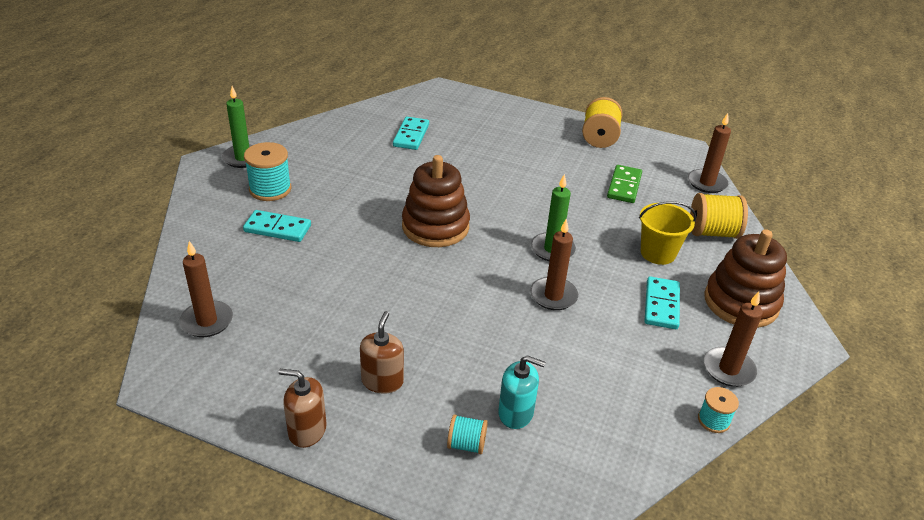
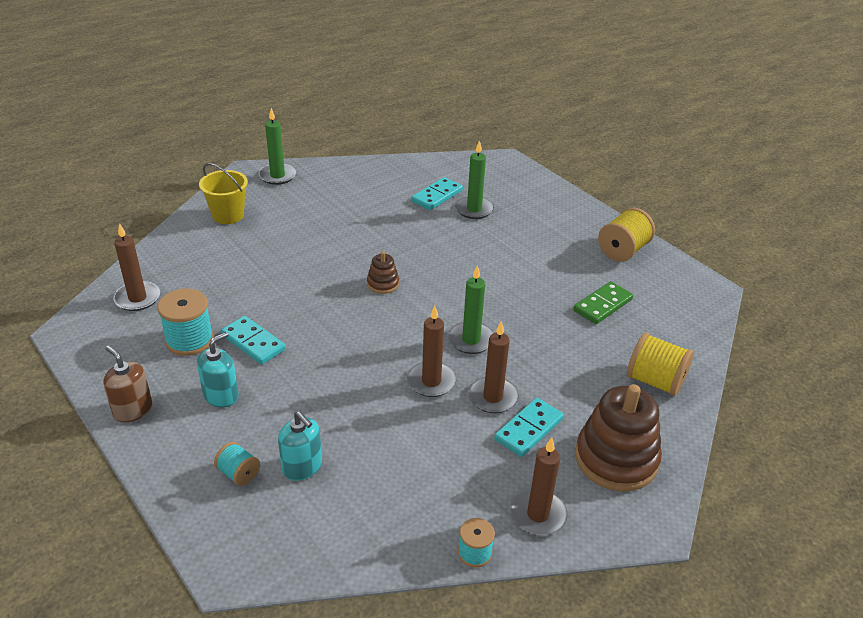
camera: 30 degrees right, 0 degrees up
(270, 189) = (275, 208): turquoise spool -> turquoise spool (189, 340)
(277, 228) = (252, 243): turquoise domino -> turquoise domino (253, 342)
(382, 381) = (221, 395): brown soap dispenser -> turquoise soap dispenser
(435, 227) = (383, 284): brown stacking toy -> brown stacking toy, size x0.48
(453, 138) = (474, 209): none -> green candle
(658, 253) = (574, 380): yellow bucket -> yellow bucket (228, 215)
(707, 183) = (699, 330): brown candle -> brown candle (492, 397)

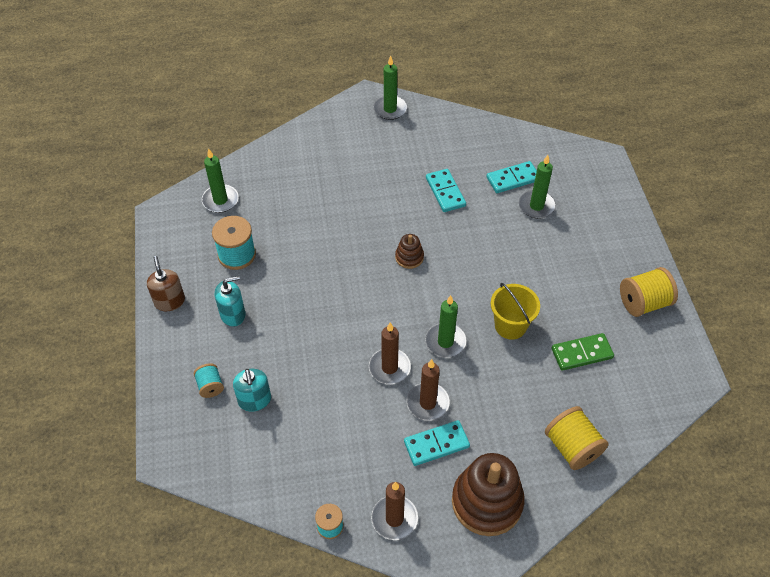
camera: 30 degrees right, 15 degrees up
(137, 298) = (220, 200): brown candle -> green candle
(228, 215) = (327, 139): yellow bucket -> yellow bucket (510, 326)
(253, 342) = (280, 275): turquoise domino -> turquoise domino (445, 192)

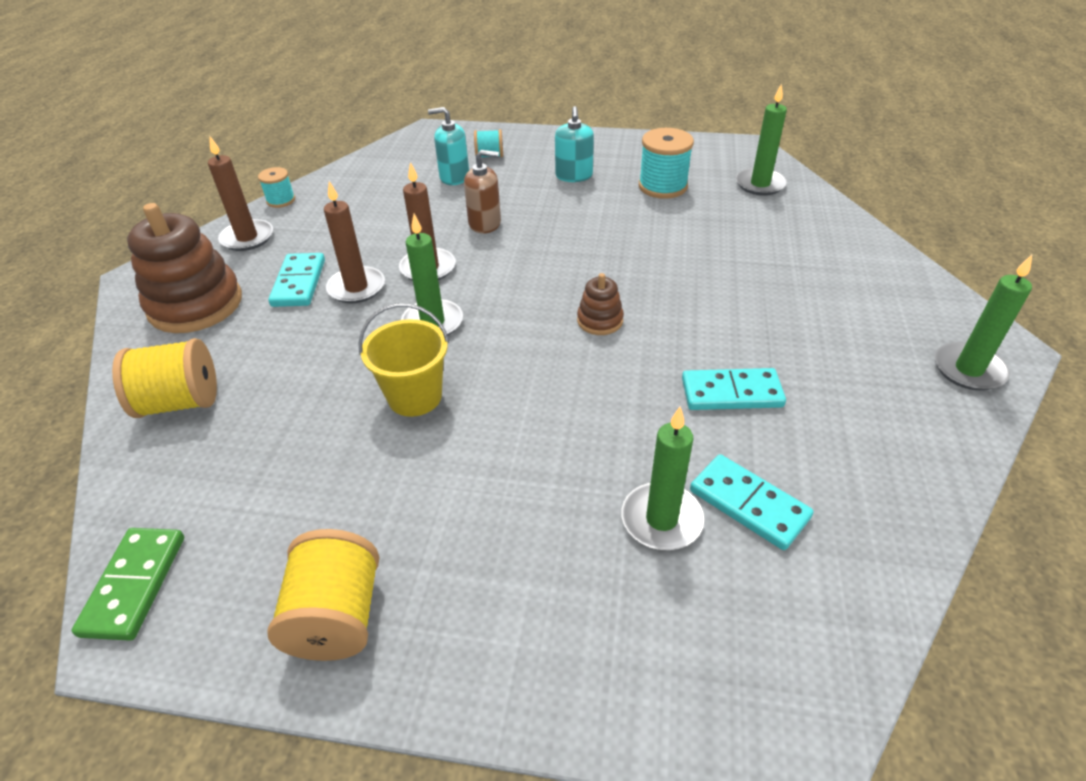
camera: 110 degrees right, 10 degrees down
(169, 301) = (612, 143): brown soap dispenser -> brown soap dispenser (485, 223)
(513, 179) = (749, 504): turquoise domino -> turquoise domino turned 45 degrees counterclockwise
(582, 353) = (306, 469): green domino -> green domino (134, 585)

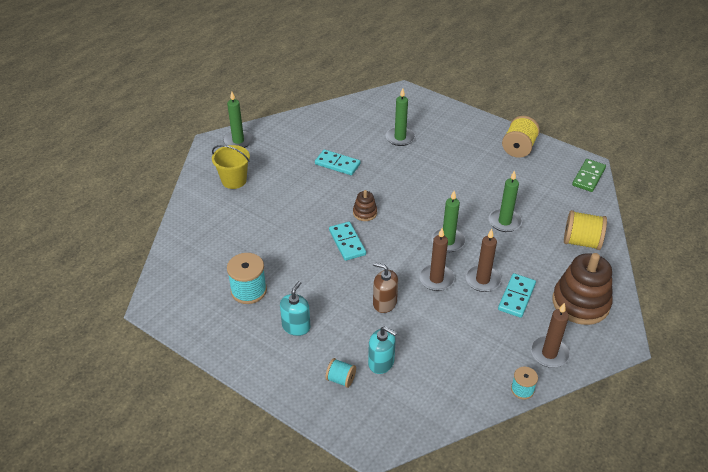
camera: 155 degrees left, 0 degrees up
(415, 397) = (470, 207): yellow bucket -> yellow bucket (234, 180)
(749, 504) = (367, 132): turquoise domino -> turquoise domino (347, 242)
(760, 184) = (189, 267): green candle -> green candle (504, 222)

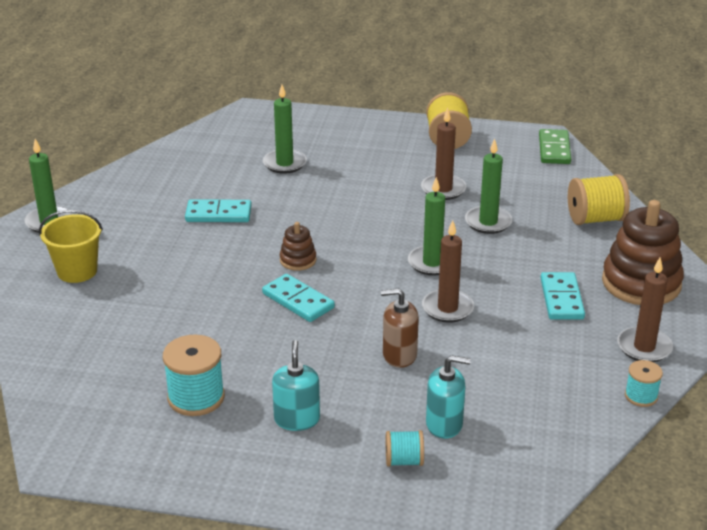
camera: 25 degrees left, 10 degrees down
(482, 280) = (507, 293): brown candle -> brown candle (443, 189)

